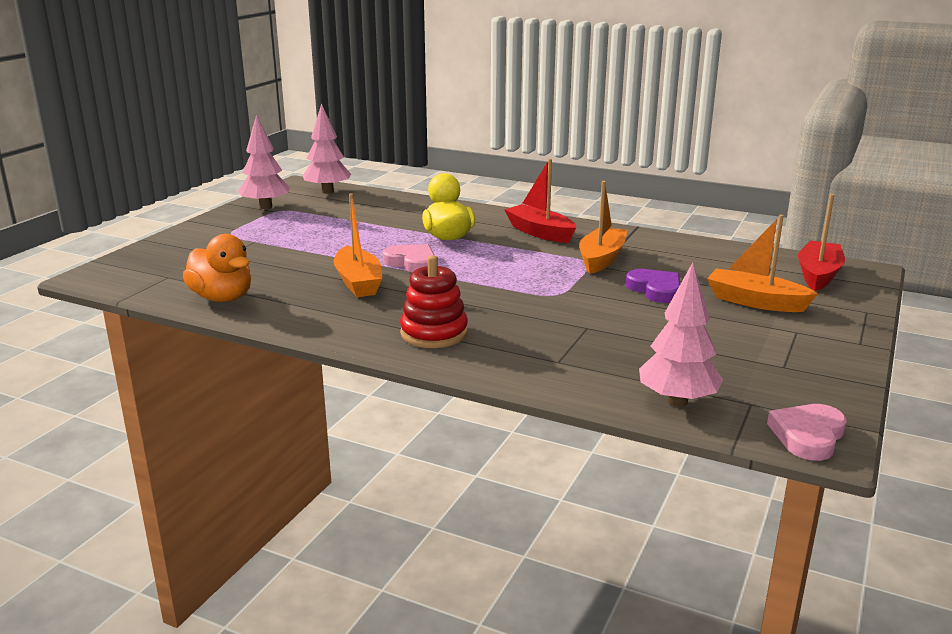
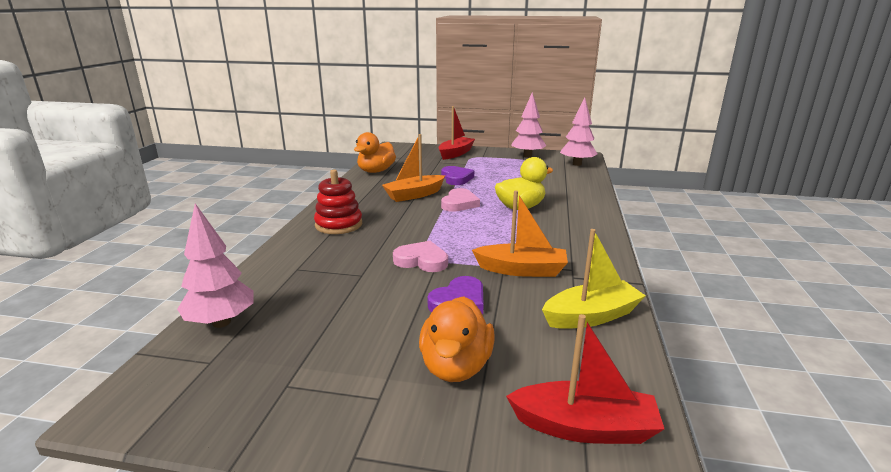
camera: 75 degrees right, 0 degrees up
(315, 253) = (456, 178): none -> purple heart
(540, 232) = (566, 238): red boat -> red boat (456, 153)
(687, 250) = (591, 316): none -> yellow boat
(755, 302) = (456, 366): orange boat -> orange duck
(808, 436) = (136, 397): pink heart -> pink heart (422, 261)

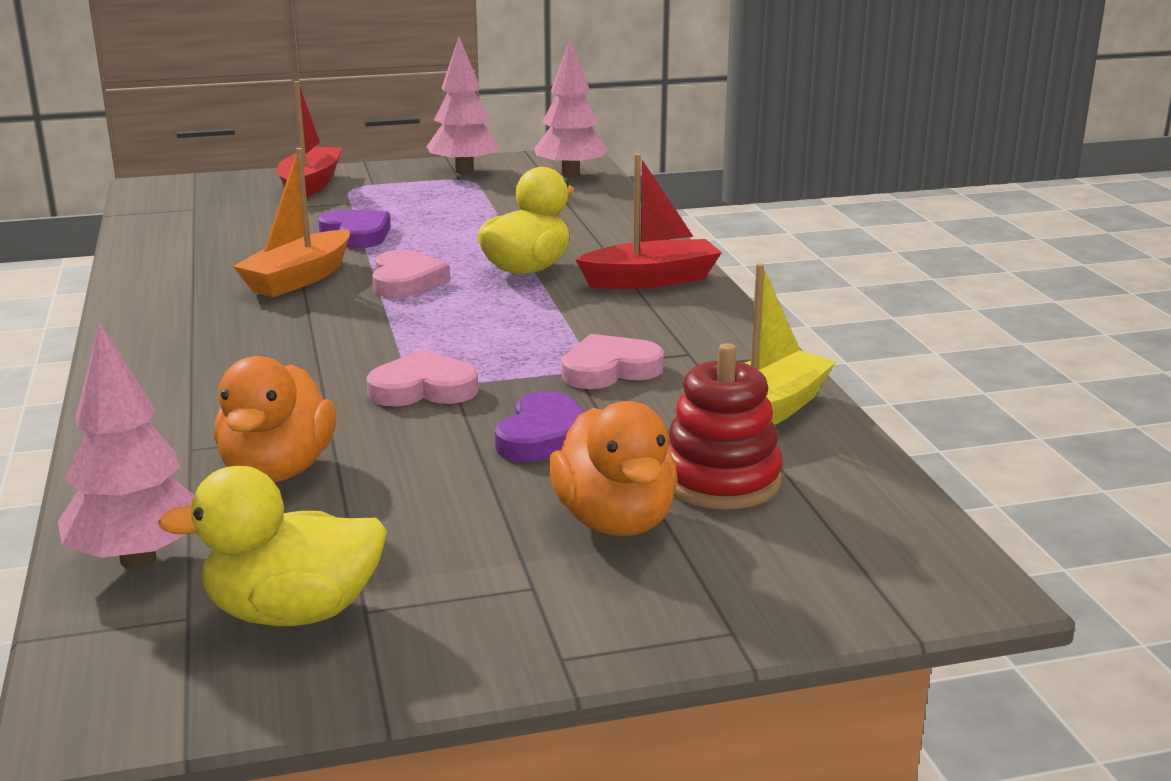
camera: 25 degrees left, 0 degrees up
(254, 375) = (293, 613): none -> yellow duck
(338, 225) = (194, 359): red stacking toy -> red stacking toy (720, 480)
(376, 171) = (167, 244): orange duck -> orange duck (278, 470)
(522, 270) = (609, 369): orange boat -> pink heart
(584, 427) = (845, 544): red boat -> red boat (651, 280)

